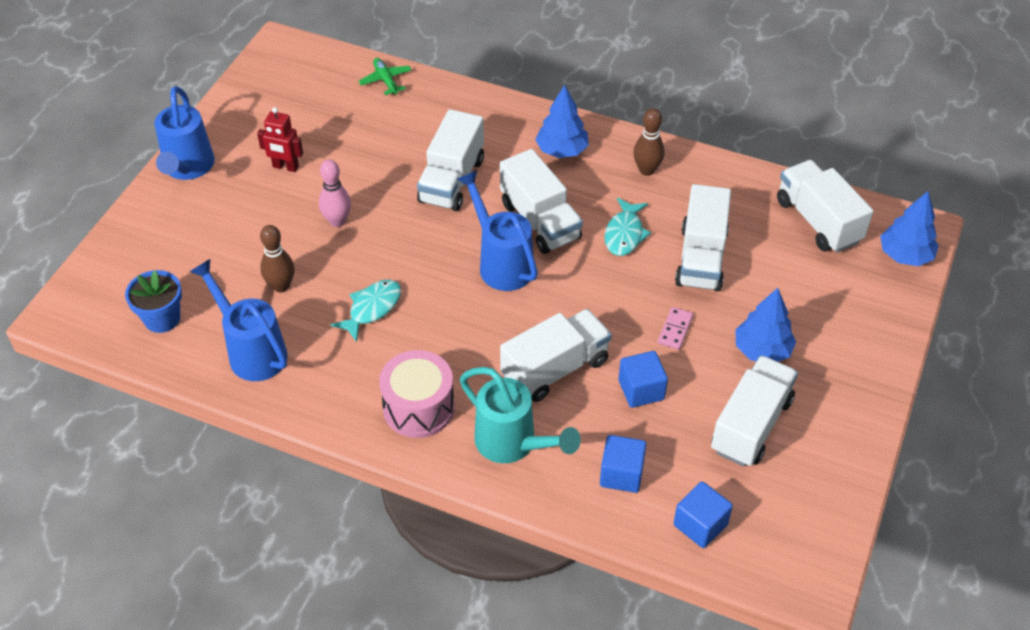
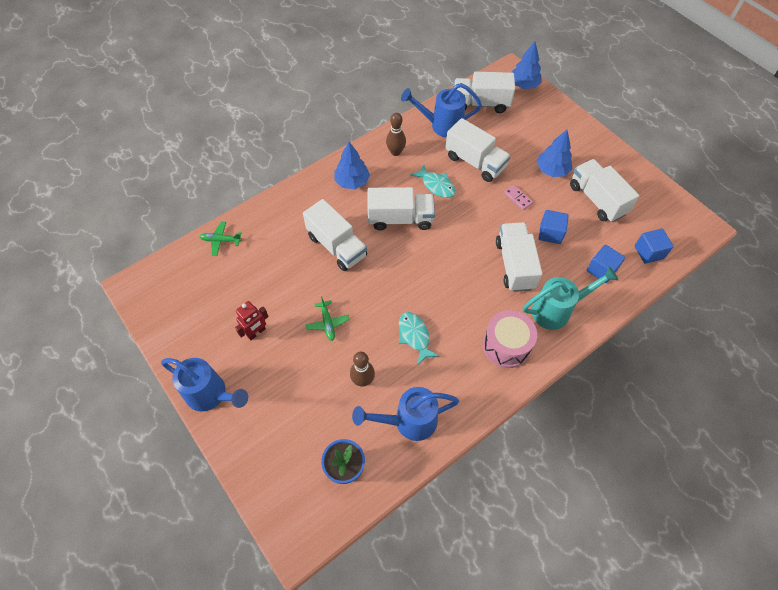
camera: 60 degrees left, 10 degrees up
(337, 221) = (328, 323): pink bowling pin -> green plane
(501, 263) = (420, 253): blue watering can -> blue watering can (441, 125)

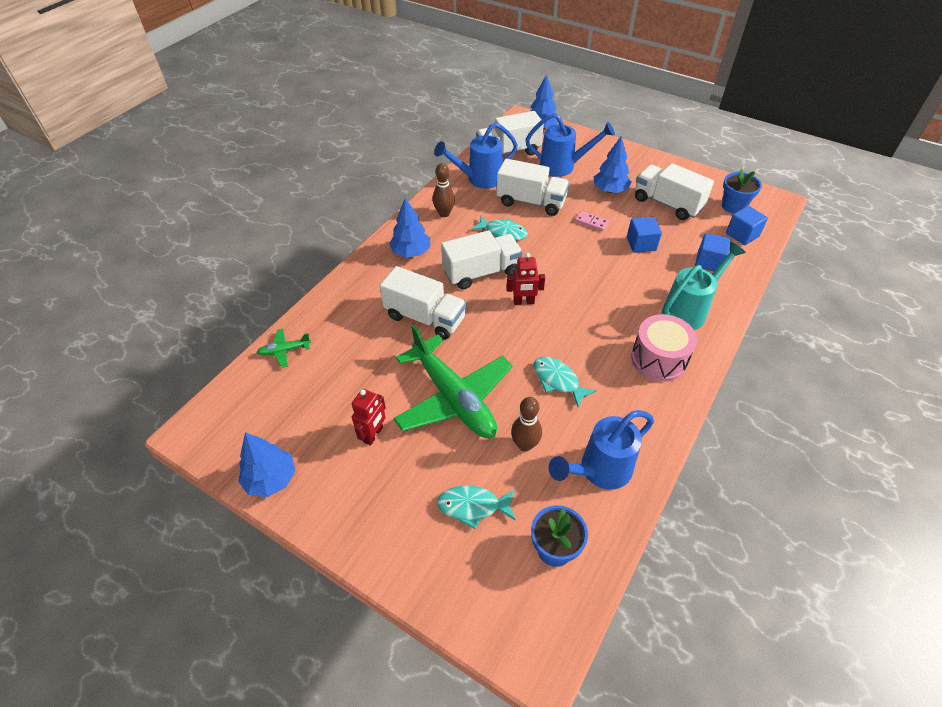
camera: 20 degrees left, 10 degrees down
(173, 341) = (271, 479): none -> blue tree
(211, 395) = (348, 524): blue watering can -> blue watering can (563, 166)
(302, 414) = (473, 506): none -> turquoise fish
(328, 323) = (454, 398): green plane -> green plane, size x2.44
(421, 257) = (523, 302): none -> red robot
(514, 265) = (623, 282): white truck -> none
(658, 220) = (733, 206): none -> blue flower pot

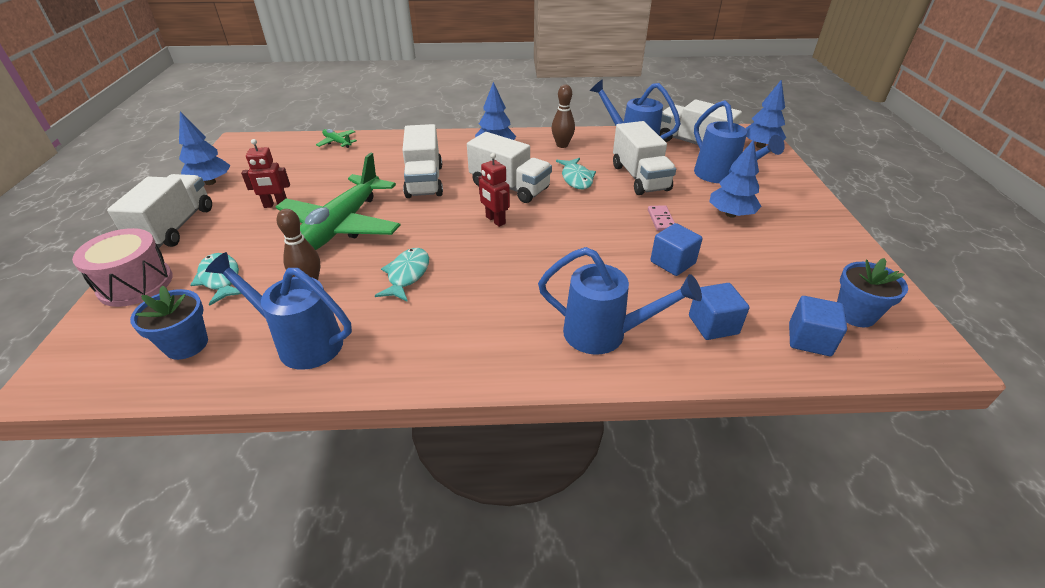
camera: 55 degrees right, 10 degrees down
(658, 359) = (498, 334): pink drum -> pink drum (135, 284)
(667, 204) = (771, 259): white truck -> white truck (175, 227)
(689, 310) = (604, 334): turquoise watering can -> blue watering can

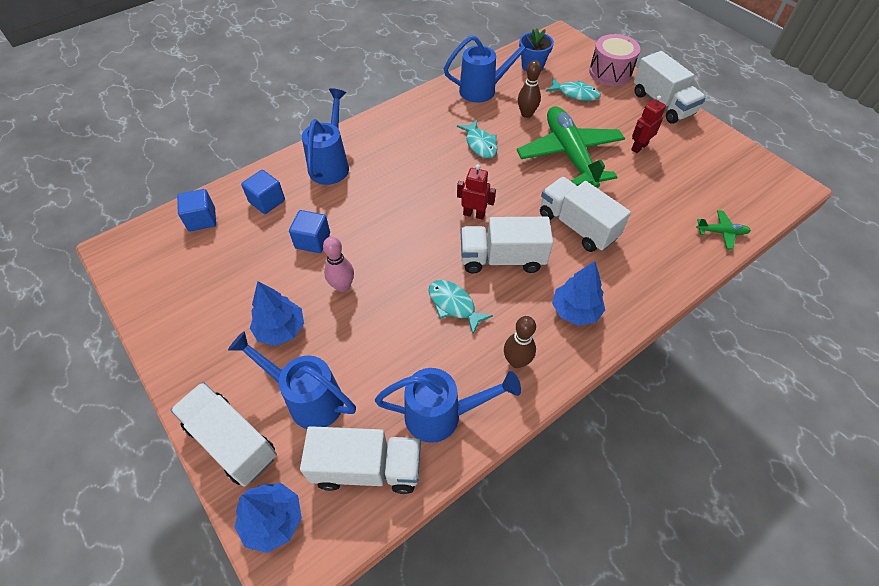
camera: 145 degrees right, 15 degrees up
(210, 182) = (718, 140): blue tree -> none
(604, 334) = (331, 164): blue watering can -> blue watering can turned 120 degrees clockwise
(640, 178) = (394, 343): white truck -> white truck (232, 441)
(661, 220) = (342, 286): pink domino -> pink bowling pin
(855, 314) = (167, 256): blue flower pot -> none

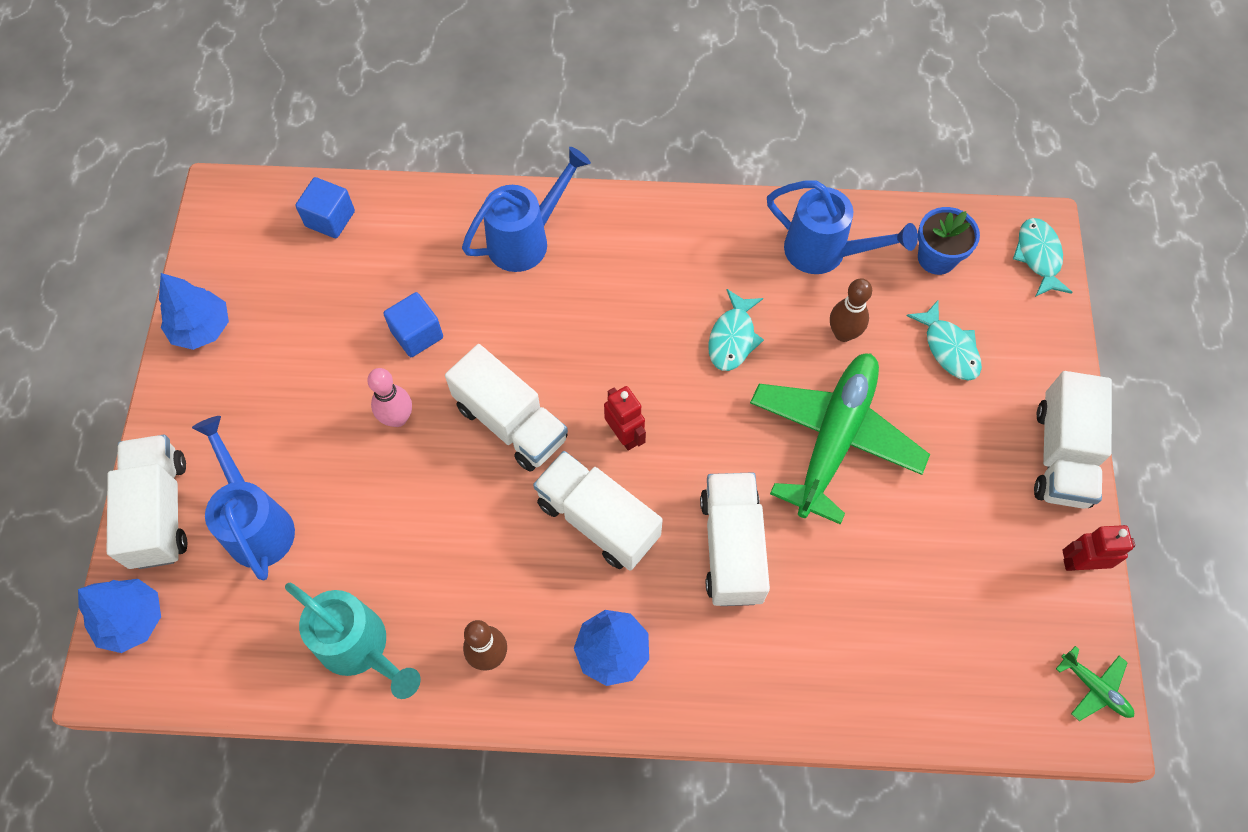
camera: 40 degrees right, 10 degrees up
(267, 201) = (414, 242): blue cube -> none
(281, 329) = (296, 423): blue tree -> blue tree (202, 328)
(367, 468) = (247, 641): white truck -> white truck (511, 422)
(442, 415) = (360, 648): blue watering can -> turquoise watering can
(454, 305) = (489, 535): turquoise fish -> turquoise fish (1038, 256)
(610, 72) = (1043, 347): pink drum -> none
(639, 147) = (944, 498): red robot -> red robot (1080, 563)
(721, 232) = (909, 703): green plane -> green plane (1094, 688)

